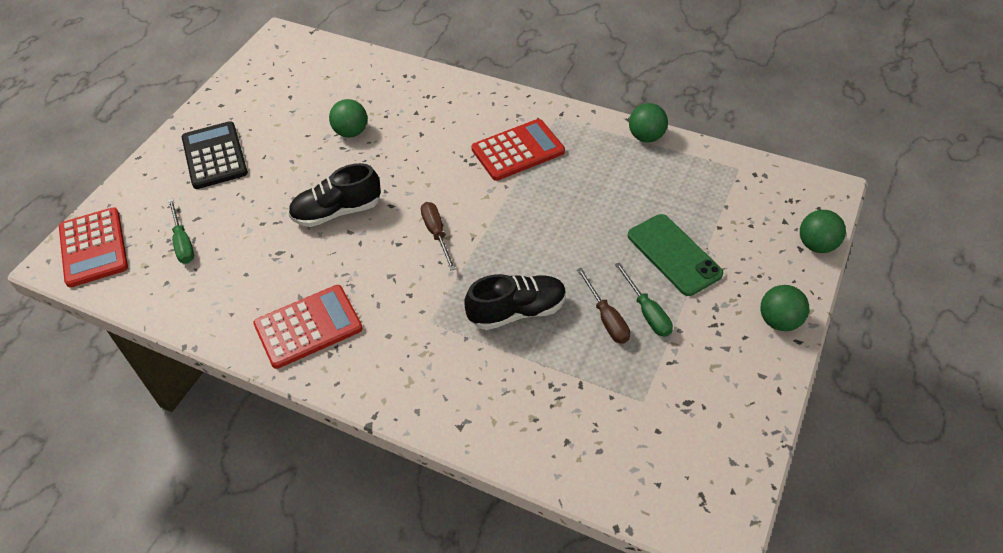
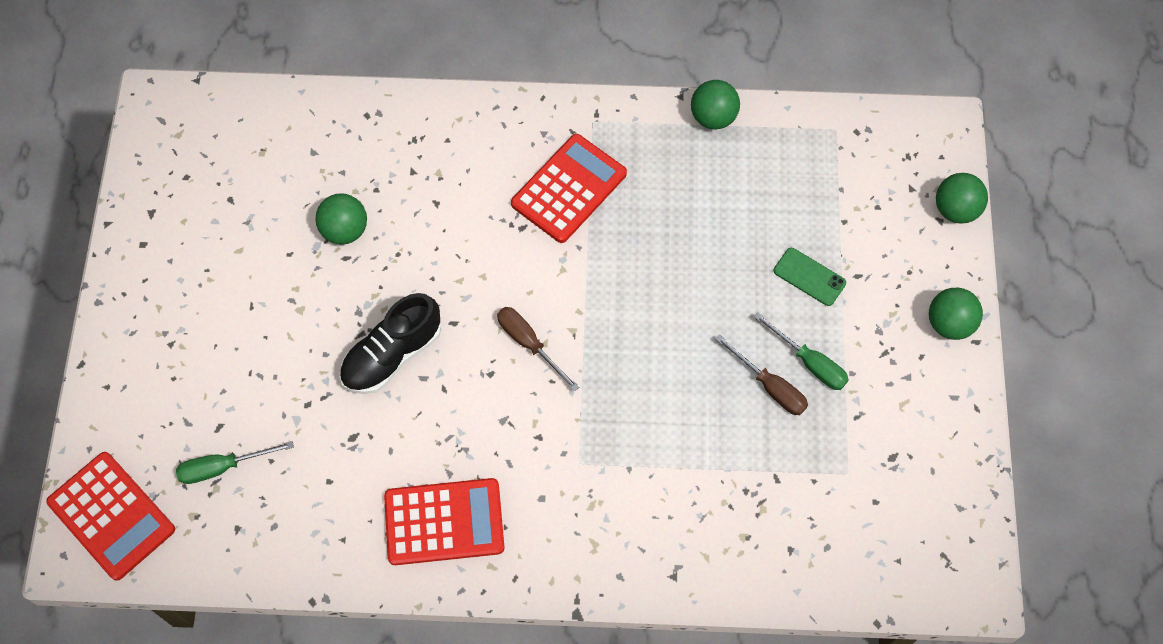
camera: 25 degrees left, 15 degrees up
(183, 242) = (223, 467): green screwdriver -> green screwdriver turned 120 degrees clockwise
(214, 156) = (184, 327): black calculator -> none
(308, 327) = (444, 522): red calculator -> red calculator turned 45 degrees clockwise
(517, 311) = (670, 414): black shoe -> none
(674, 255) = (809, 277): green phone -> green phone, size x0.59

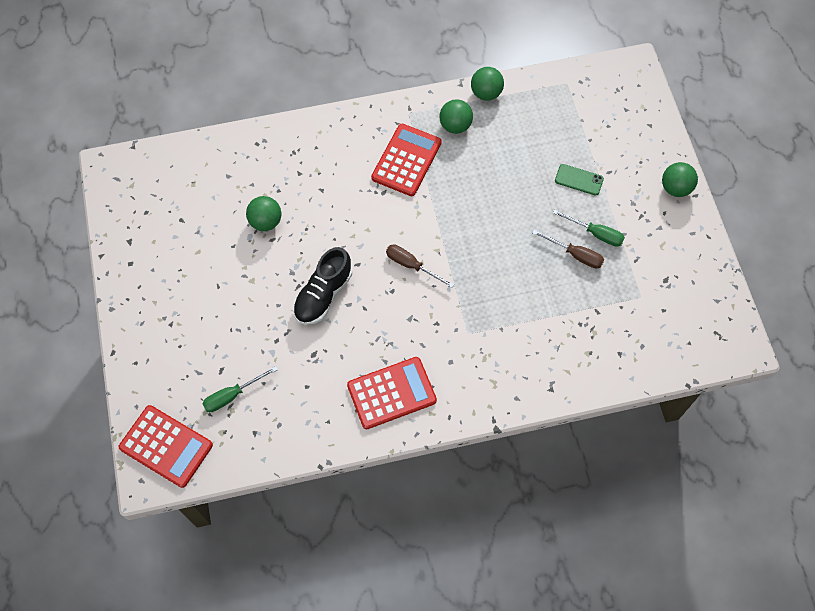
camera: 15 degrees left, 0 degrees up
(955, 209) = (657, 116): green ball -> green ball (455, 125)

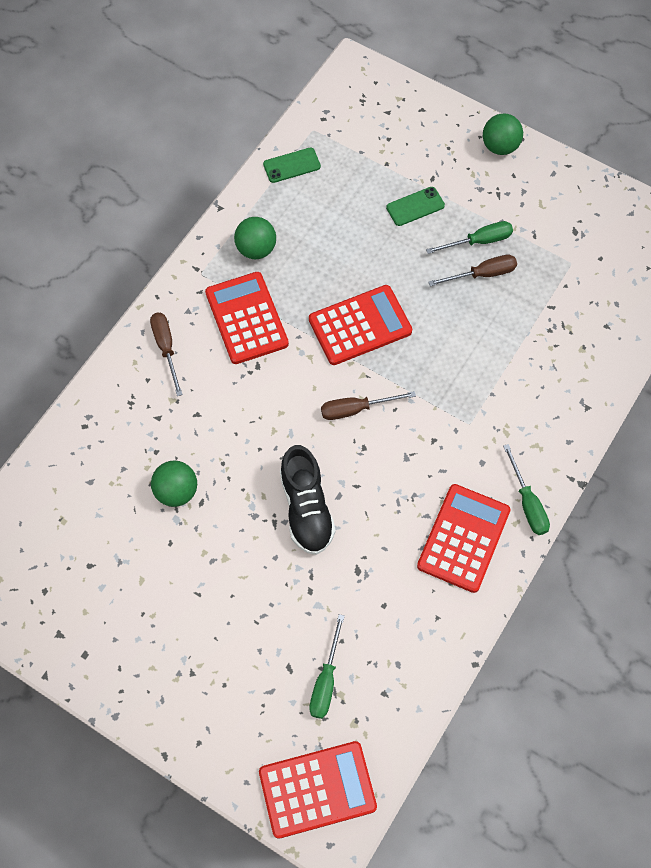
camera: 45 degrees left, 0 degrees up
(344, 139) = (166, 348): none -> brown screwdriver
(451, 409) = (527, 503): none -> green screwdriver
(467, 220) = (360, 325): none -> red calculator
(486, 93) = (251, 196): green ball -> none
(530, 94) = (291, 165): none -> green phone

